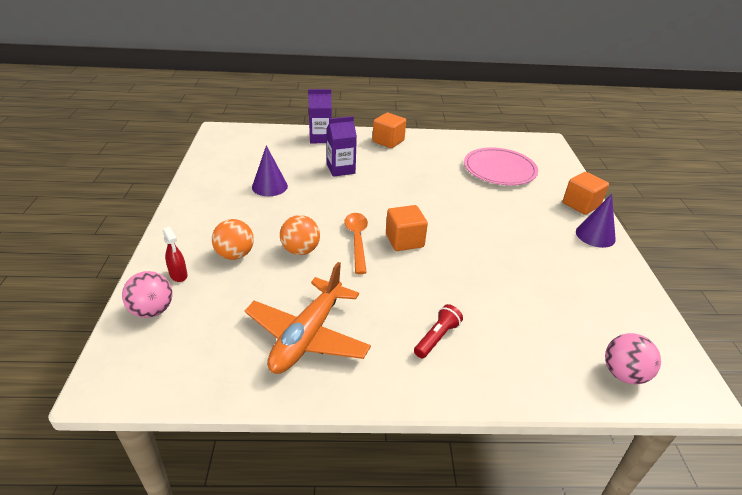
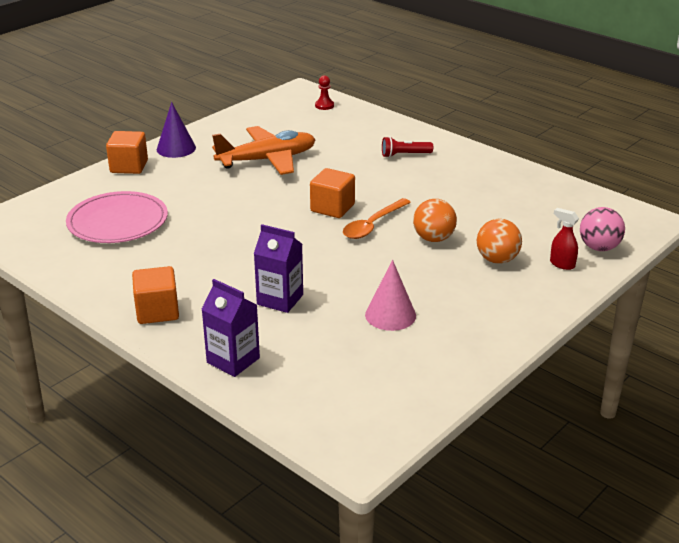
camera: 135 degrees left, 5 degrees down
(178, 275) = (562, 264): red spray bottle -> red spray bottle turned 60 degrees counterclockwise
(269, 186) = (390, 315): purple cone -> pink cone
(307, 336) = (490, 188): orange plane -> orange plane (267, 160)
(623, 374) = (324, 105): pink ball -> red pawn

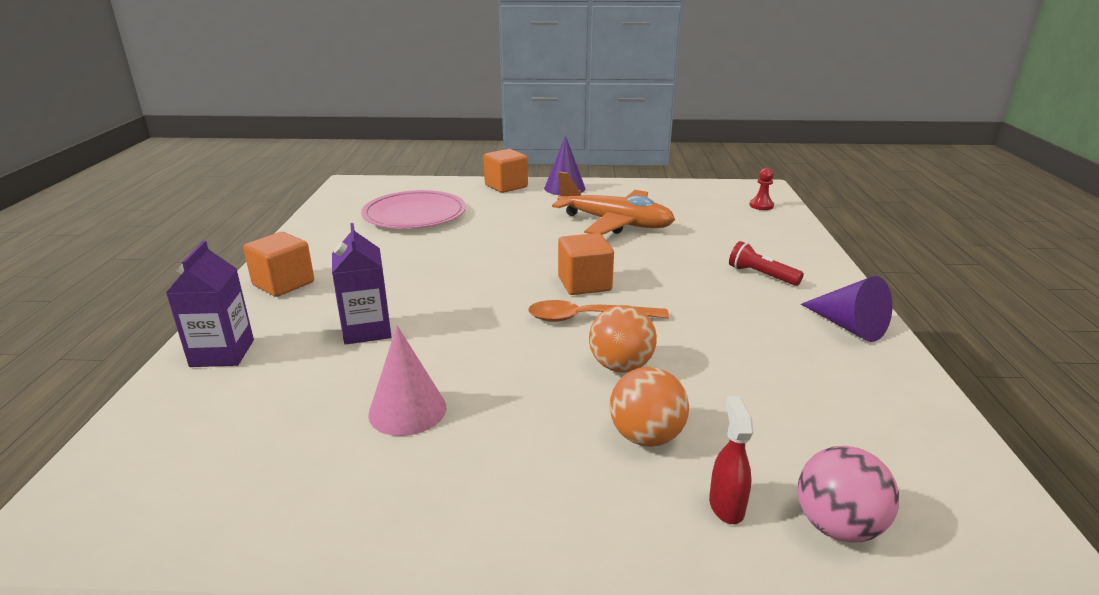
camera: 50 degrees right, 5 degrees down
(483, 164) = (848, 326): none -> purple cone

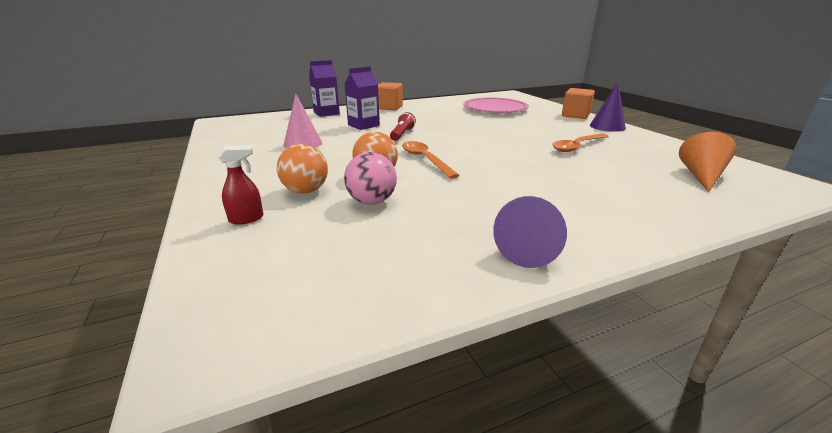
camera: 65 degrees right, 0 degrees up
(584, 284) = (468, 153): orange cube -> none
(615, 223) = (577, 146): orange plane -> orange spoon
(727, 208) = (701, 176): none -> orange cone
(761, 206) = (745, 189): red pawn -> none
(761, 275) = (576, 203): red flashlight -> red flashlight (402, 134)
(837, 526) = (232, 256): pink ball -> pink ball (372, 201)

